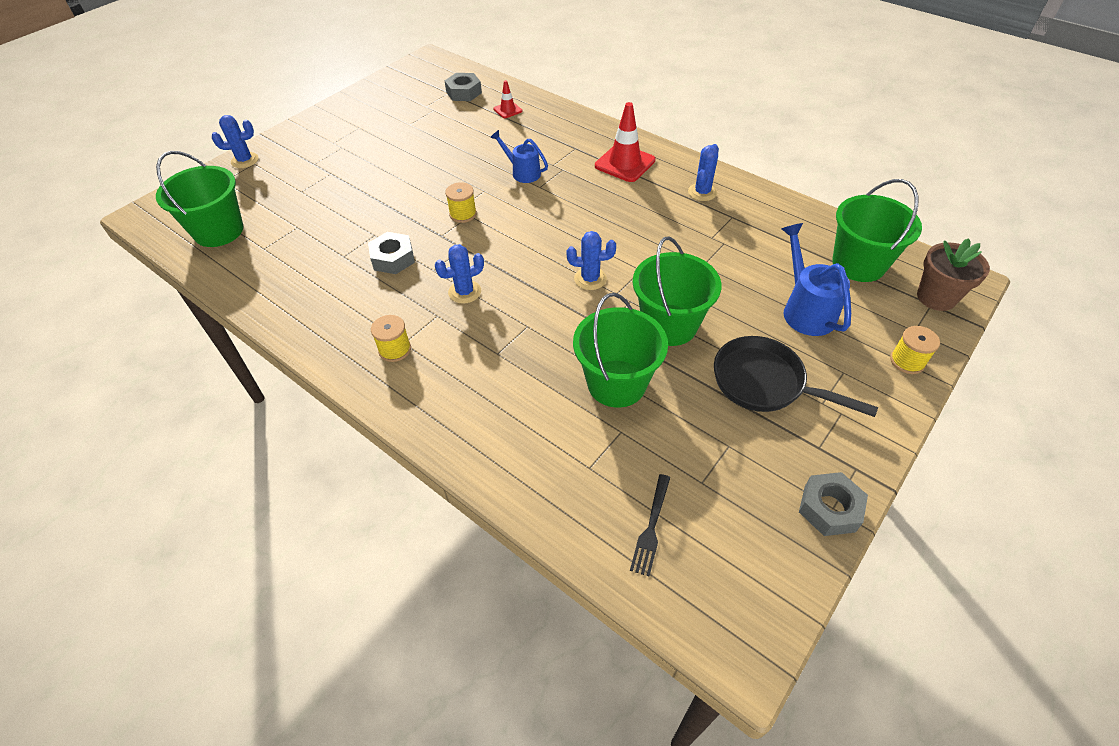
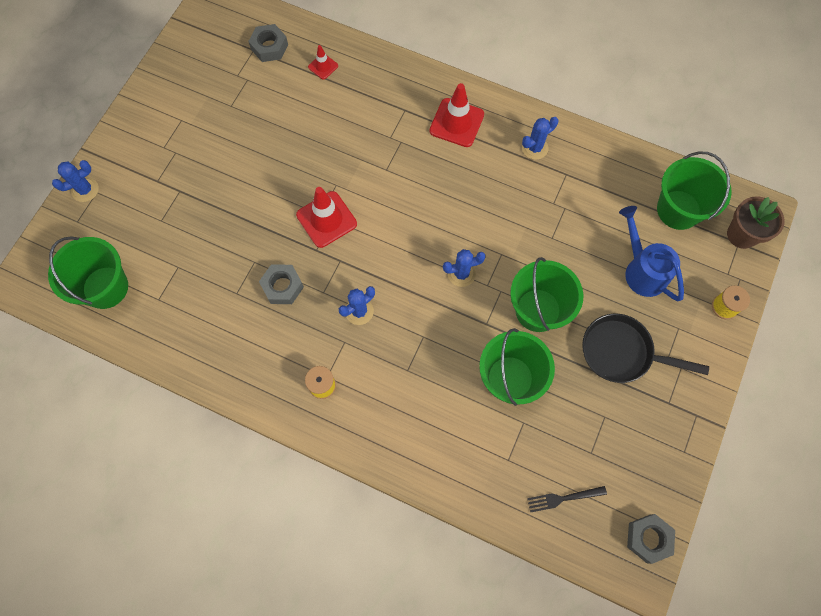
camera: 15 degrees left, 20 degrees up
(463, 214) = (326, 219): yellow spool -> red traffic cone
(522, 172) = (364, 153): blue watering can -> none
(651, 527) = (563, 498): black fork -> black fork turned 75 degrees clockwise
(702, 192) = (534, 148): blue cactus -> blue cactus turned 45 degrees clockwise
(829, 508) = (682, 453): grey nut -> grey nut (648, 538)

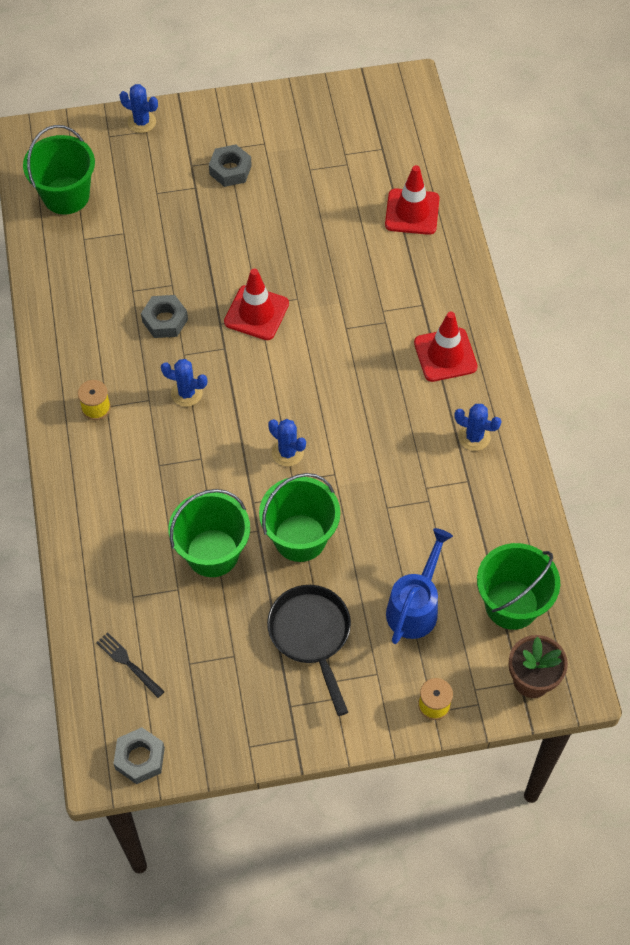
camera: 55 degrees right, 10 degrees down
(269, 47) = (396, 159): grey nut -> grey nut (230, 170)
(323, 66) = (412, 212): red traffic cone -> red traffic cone, size x1.91

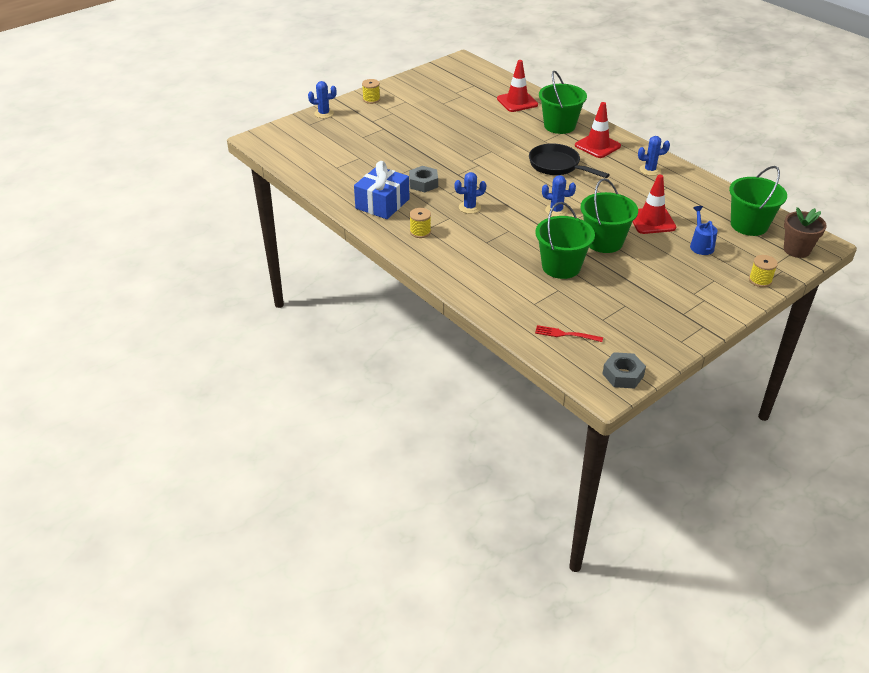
camera: 30 degrees left, 20 degrees down
(66, 195) = (307, 154): green bucket -> green bucket (559, 126)
(89, 334) = (382, 204): none -> blue gift
(128, 663) = (566, 334): black fork -> red fork
(222, 119) = (371, 99): none -> yellow spool
(230, 170) = (397, 116): grey nut -> none
(256, 313) = (474, 163): red traffic cone -> red traffic cone (651, 221)
(311, 635) = (659, 279): black pan -> black pan (557, 166)
(415, 606) = (700, 245): blue watering can -> blue watering can, size x0.67

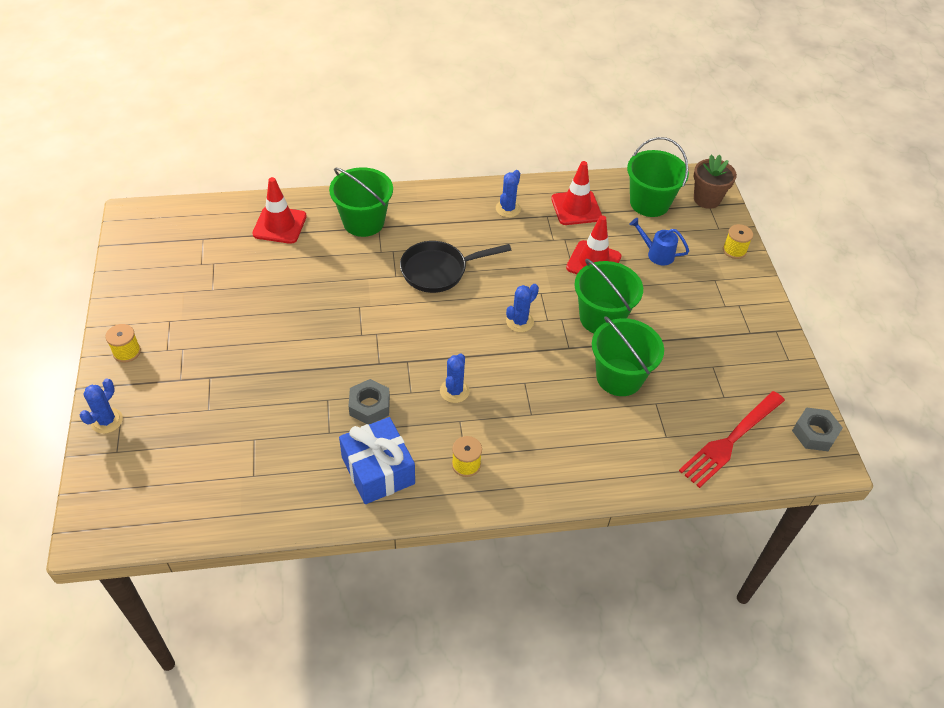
camera: 60 degrees left, 10 degrees up
(566, 334) = (730, 440): red fork -> red fork, size x1.89
(597, 146) = (430, 218): red traffic cone -> red traffic cone (576, 208)

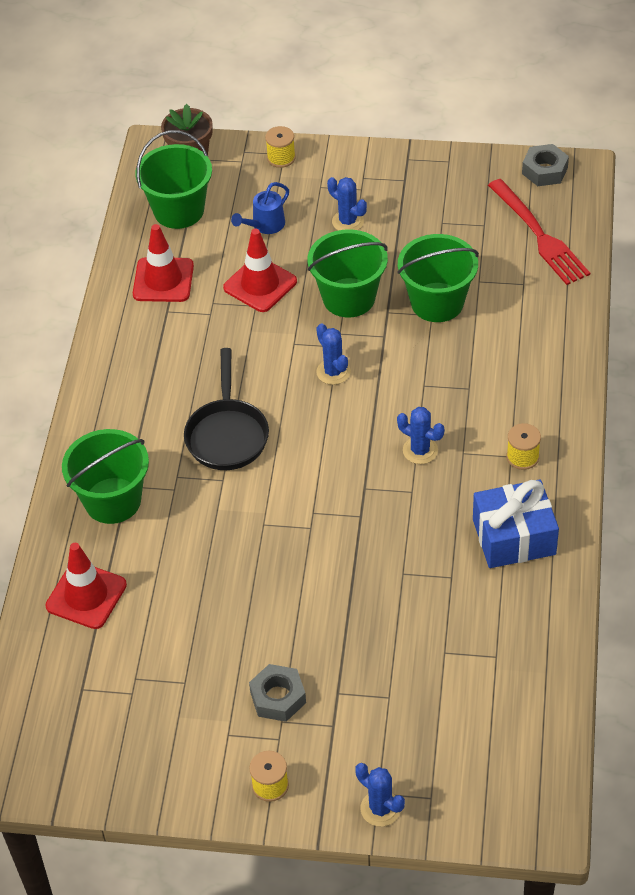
camera: 70 degrees left, 0 degrees up
(369, 406) = (422, 533): grey nut -> grey nut (278, 697)
(508, 209) = (141, 346): blue cactus -> blue cactus (348, 221)

